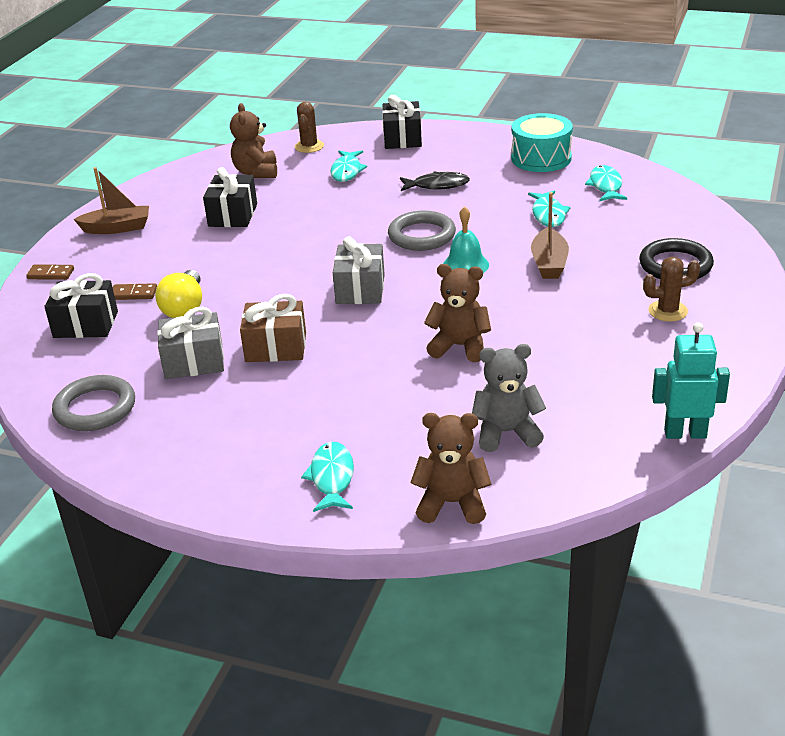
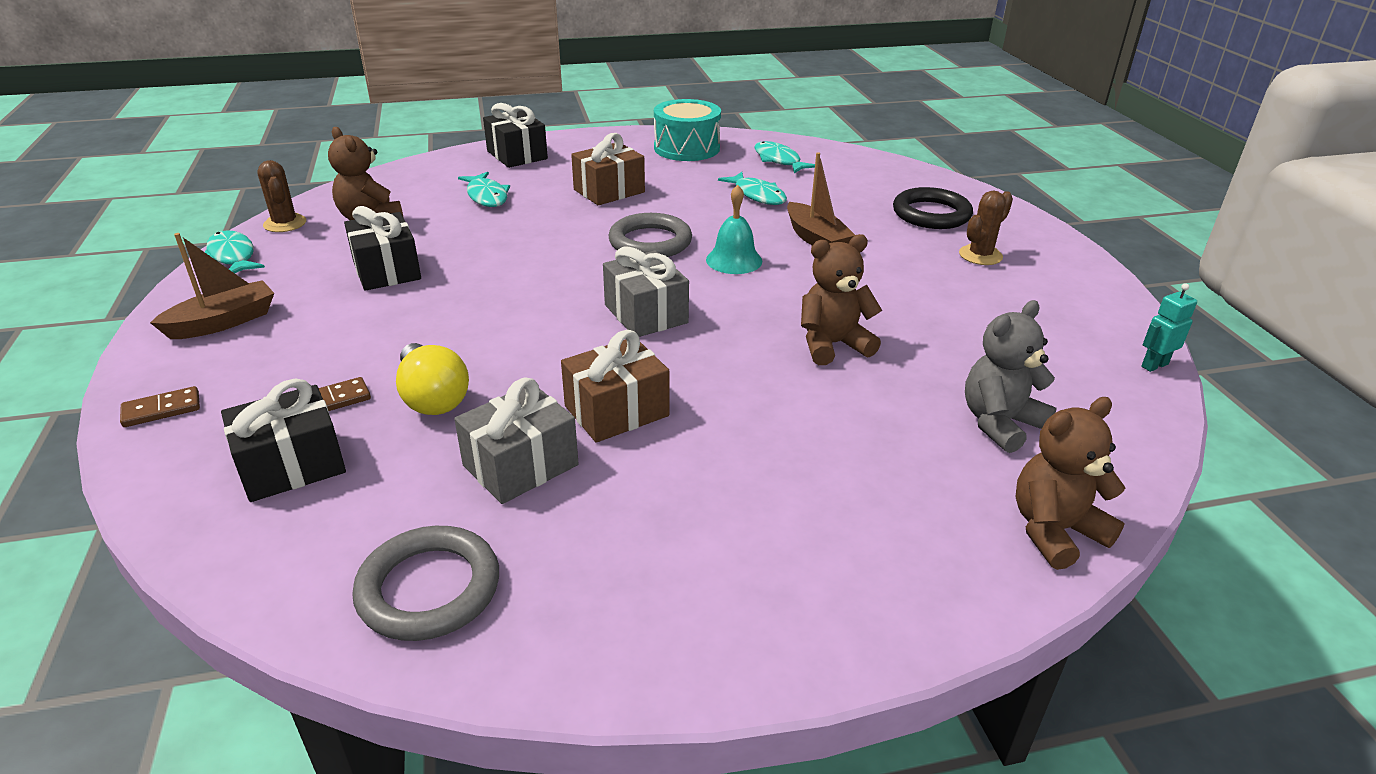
camera: 35 degrees left, 0 degrees up
(309, 146) = (411, 180): brown cactus -> brown cactus (285, 223)
(332, 478) = (883, 557): turquoise fish -> turquoise fish (232, 256)
(437, 185) = (609, 191): black fish -> brown gift
(685, 433) = (1154, 365): turquoise robot -> turquoise robot, size x0.60

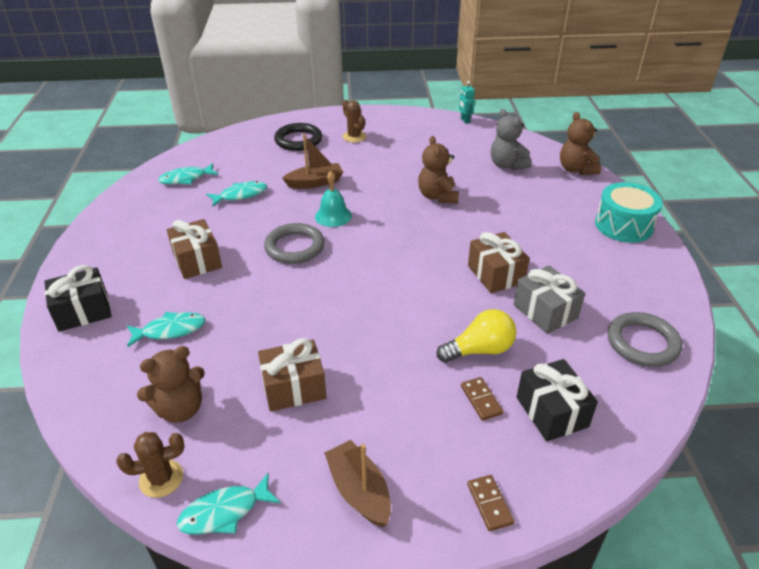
camera: 80 degrees left, 5 degrees up
(387, 270) = (294, 387): black gift -> brown gift
(646, 314) = (393, 256): grey gift -> none
(687, 148) = (134, 216): turquoise drum -> turquoise drum (623, 225)

